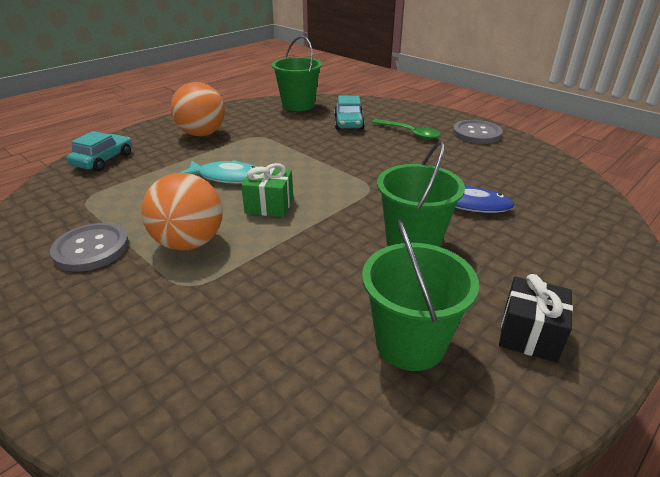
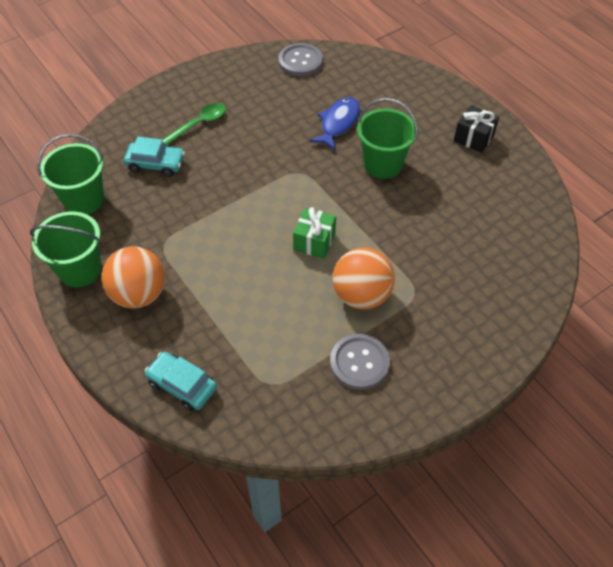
camera: 80 degrees left, 20 degrees up
(228, 177) = (255, 270): turquoise fish -> none
(410, 343) = (477, 188): green bucket -> green bucket (80, 270)
(476, 133) = (216, 80): grey button -> grey button (300, 61)

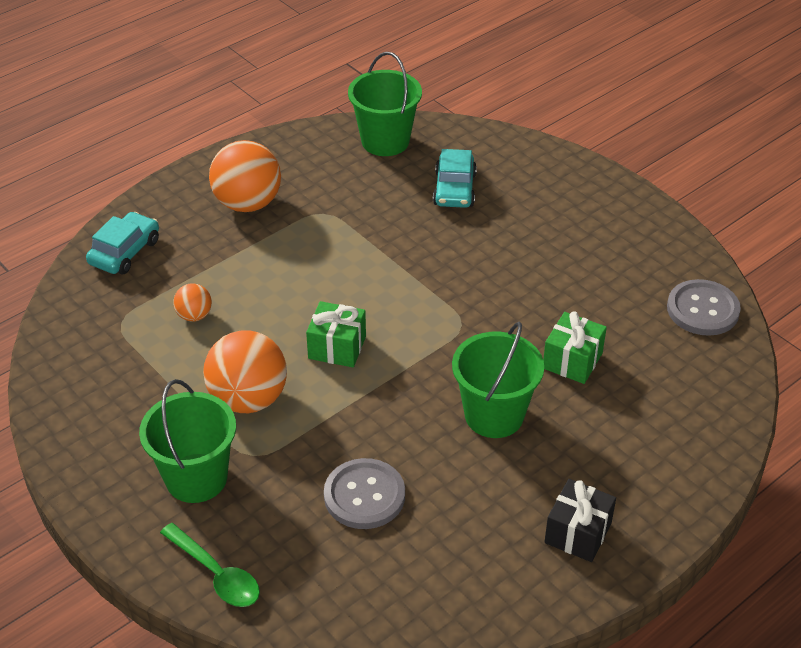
camera: 85 degrees right, 10 degrees down
(80, 270) = (281, 155): green bucket -> green bucket (196, 478)
(199, 124) = (536, 218): green spoon -> green spoon (216, 574)
(269, 331) = (194, 315): none -> orange ball
(338, 123) = (572, 360): blue fish -> green gift
(359, 363) = (144, 400): grey button -> grey button (364, 495)

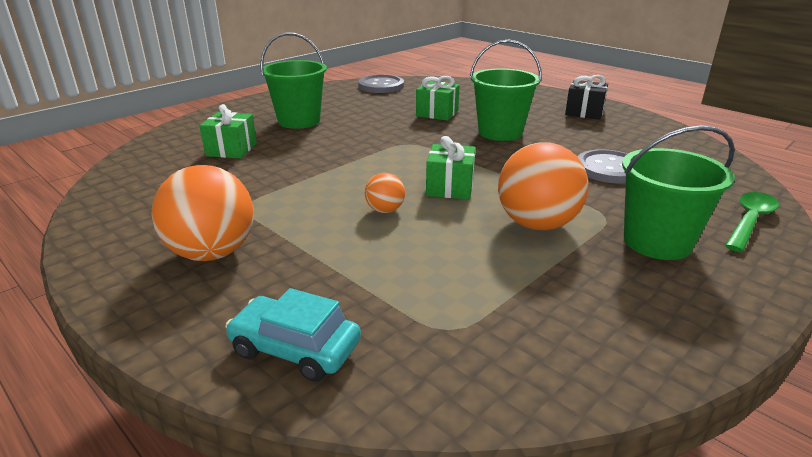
camera: 95 degrees left, 15 degrees down
(194, 315) = (423, 270): orange ball -> orange ball (385, 210)
(385, 141) = (134, 181): green bucket -> green bucket (299, 121)
(454, 189) = (231, 149): turquoise car -> green gift

